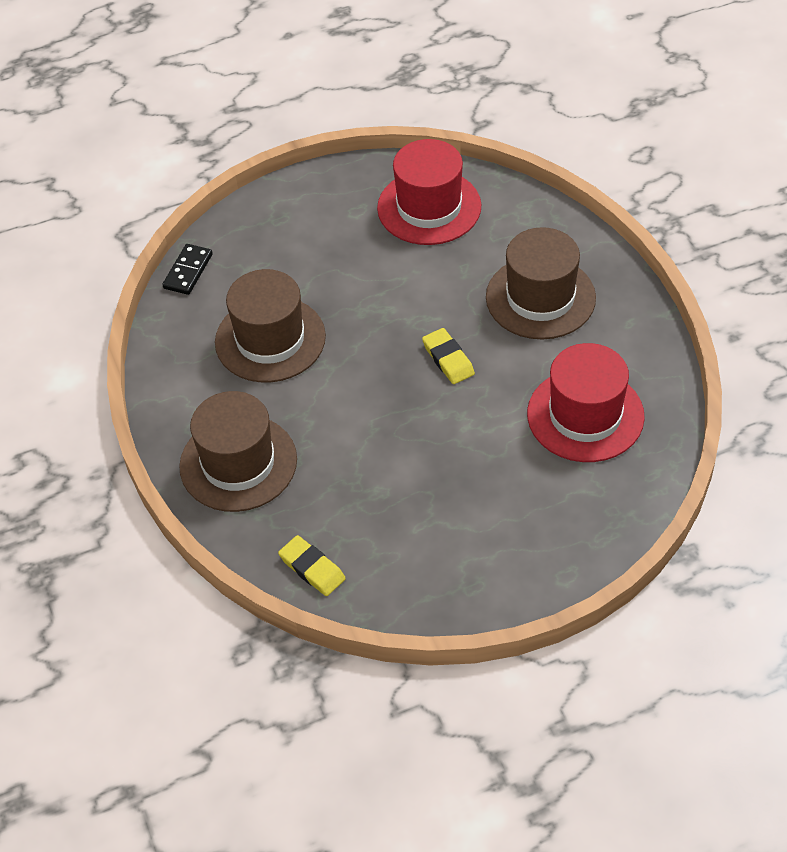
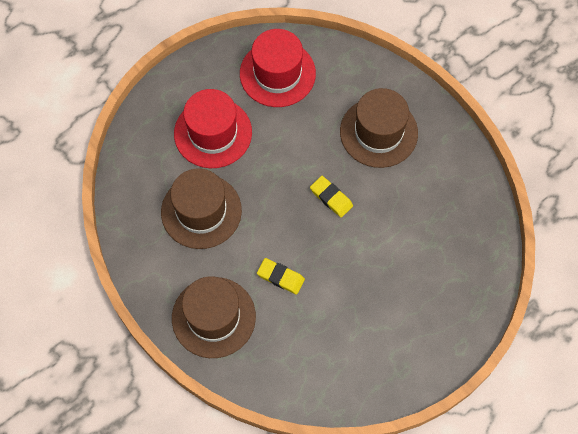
camera: 20 degrees left, 15 degrees up
(188, 271) = (121, 168): black domino -> none
(312, 568) = (292, 386): yellow eraser -> yellow eraser (280, 277)
(585, 415) = (437, 220): red hat -> red hat (213, 133)

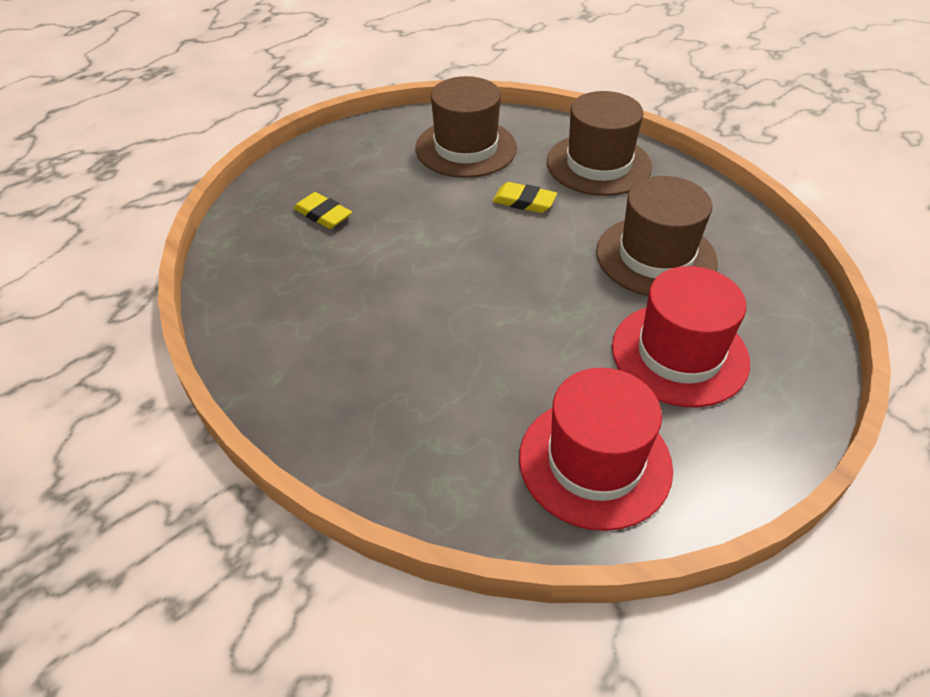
camera: 175 degrees right, 20 degrees down
(331, 198) = (466, 285): yellow eraser -> yellow eraser (323, 214)
(378, 132) = (393, 377): brown hat -> brown hat (466, 148)

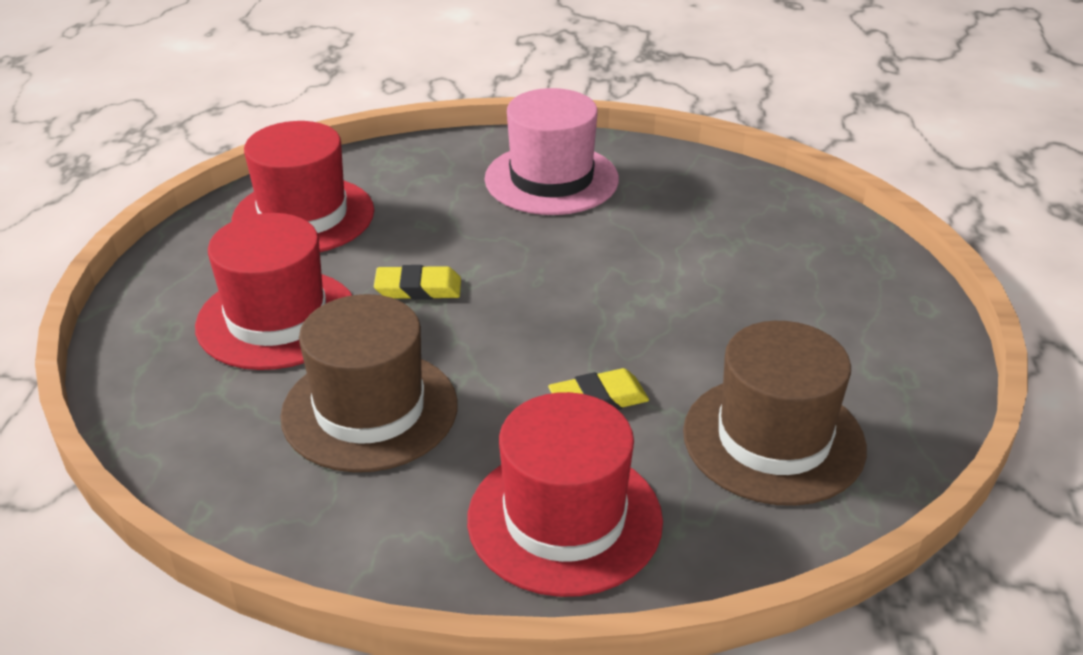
camera: 140 degrees right, 10 degrees down
(323, 214) = (783, 270): yellow eraser -> yellow eraser (418, 288)
(350, 377) = (551, 179): none -> pink hat
(598, 164) = (564, 519): brown hat -> red hat

